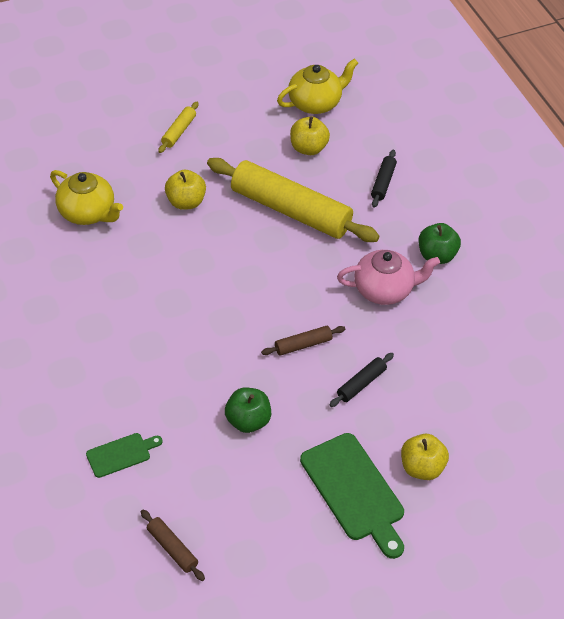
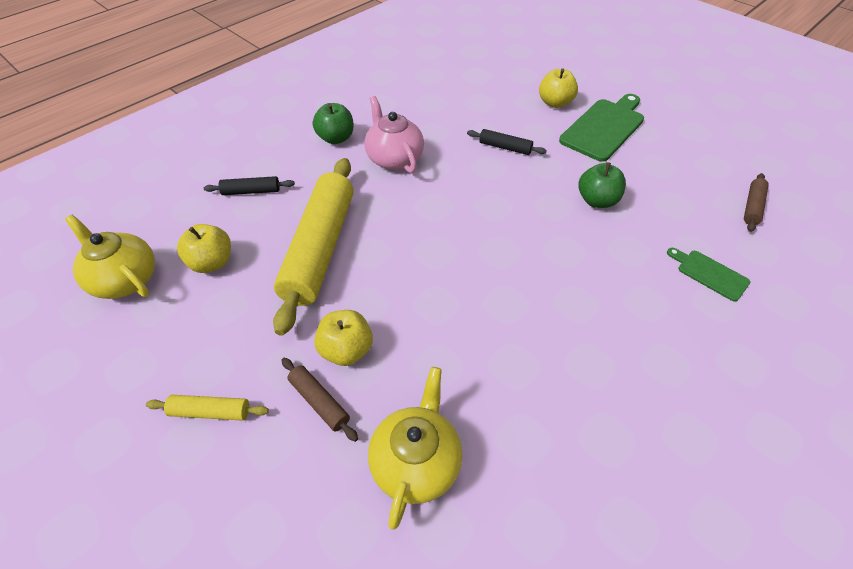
camera: 110 degrees left, 0 degrees up
(303, 345) = (490, 190): brown rolling pin -> brown rolling pin (319, 402)

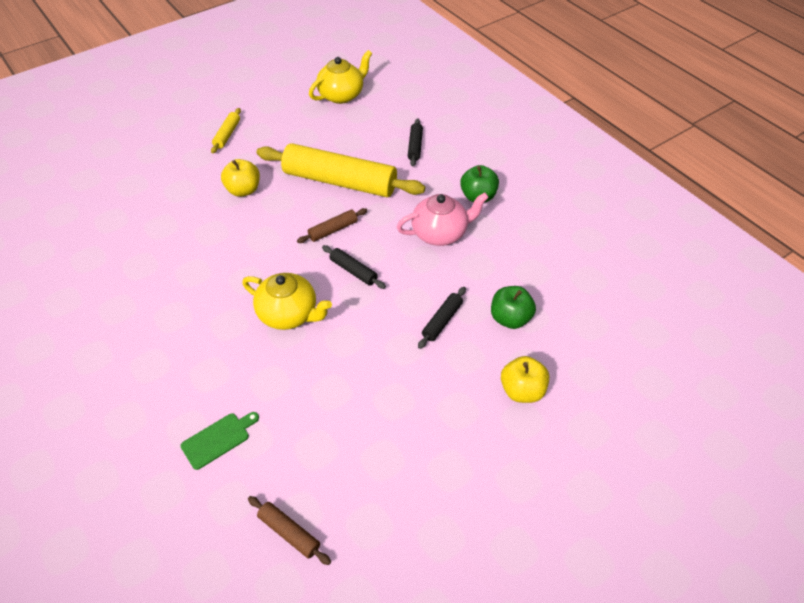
camera: 100 degrees right, 0 degrees up
(212, 262) = (344, 130): yellow apple -> none
(319, 402) = (212, 176): brown rolling pin -> brown rolling pin (333, 230)
(416, 462) = (153, 214): yellow teapot -> yellow teapot (289, 314)
(464, 213) = (353, 271): none -> black rolling pin
(597, 201) = (341, 378): green apple -> green apple (510, 318)
(604, 128) = (463, 428): green cutting board -> none

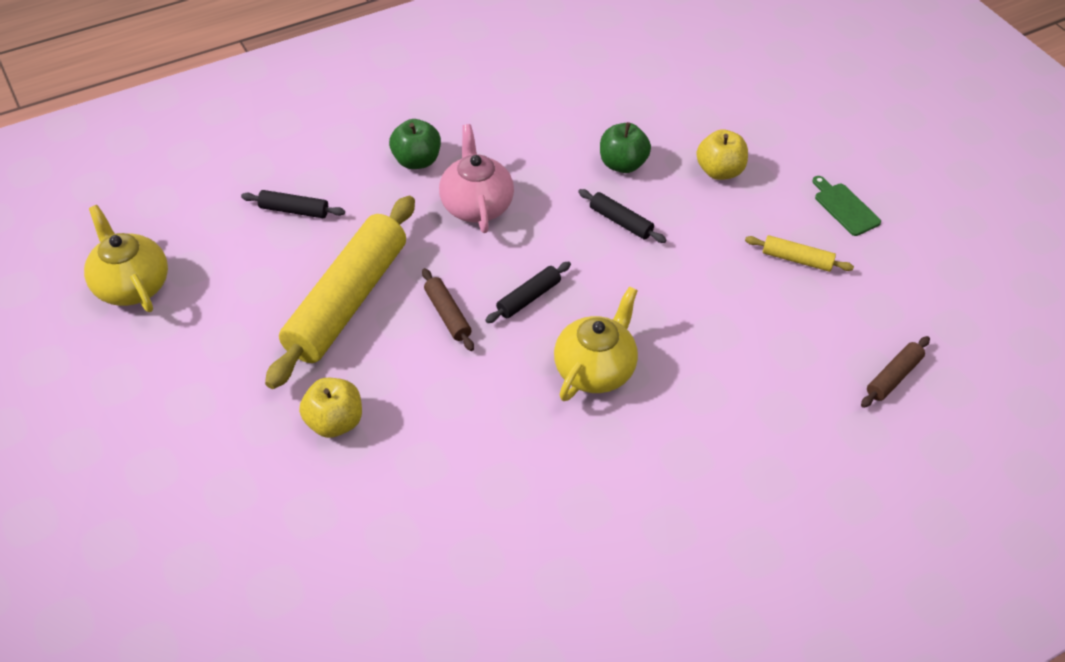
camera: 85 degrees left, 0 degrees up
(218, 439) = (783, 445): green cutting board -> green cutting board (845, 207)
(227, 134) = (181, 447): yellow rolling pin -> yellow rolling pin (796, 259)

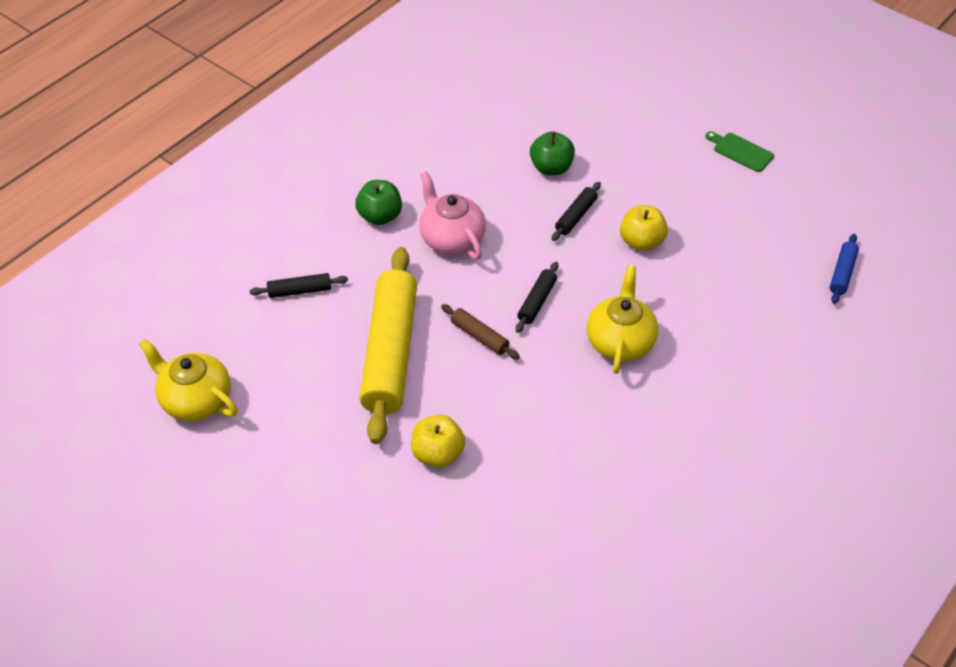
camera: 20 degrees left, 0 degrees up
(621, 221) = (575, 216): black rolling pin -> black rolling pin turned 75 degrees counterclockwise
(719, 171) = (630, 151): yellow apple -> yellow apple (641, 242)
(796, 259) = (726, 204): yellow rolling pin -> none
(893, 377) = (842, 273): brown rolling pin -> blue rolling pin

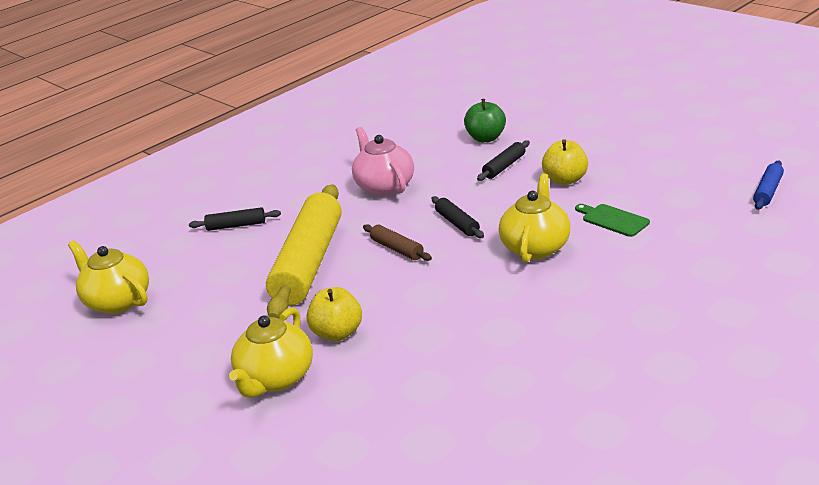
camera: 10 degrees right, 20 degrees down
(380, 216) = (322, 175): green apple -> none
(387, 513) = (275, 379): none -> yellow teapot
(537, 301) = (457, 223): black rolling pin -> black rolling pin turned 60 degrees counterclockwise
(741, 151) = (668, 118): green cutting board -> green cutting board (613, 220)

